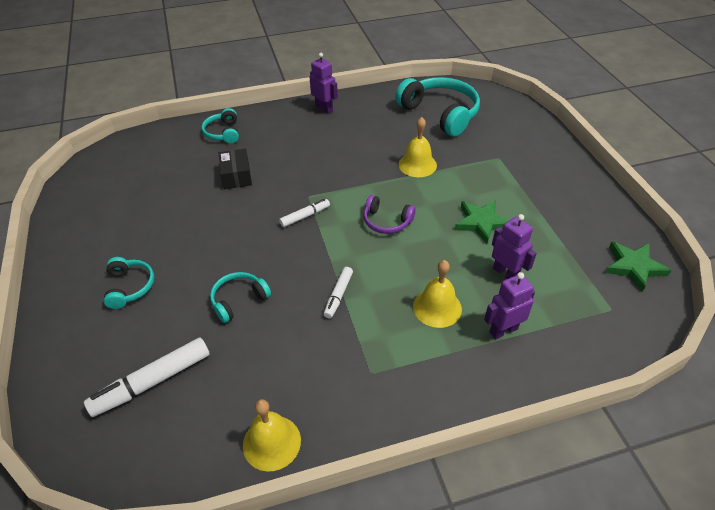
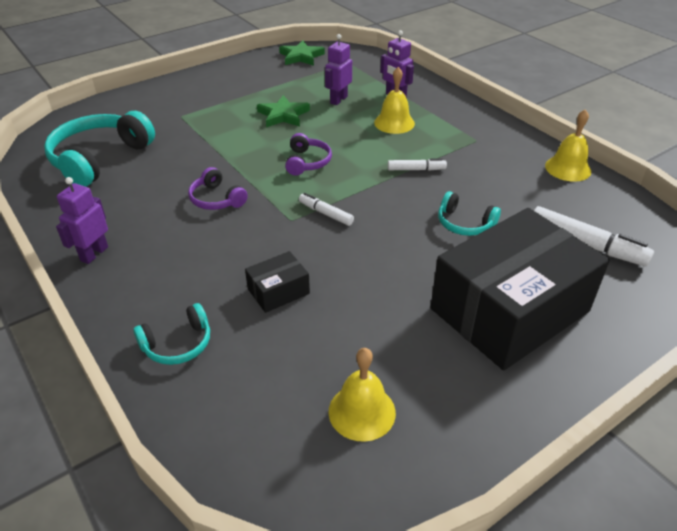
camera: 110 degrees left, 5 degrees down
(130, 287) = (509, 310): turquoise headphones -> black box
(356, 163) = (216, 199): none -> purple headphones
(417, 165) = (207, 159): yellow bell -> yellow bell (362, 411)

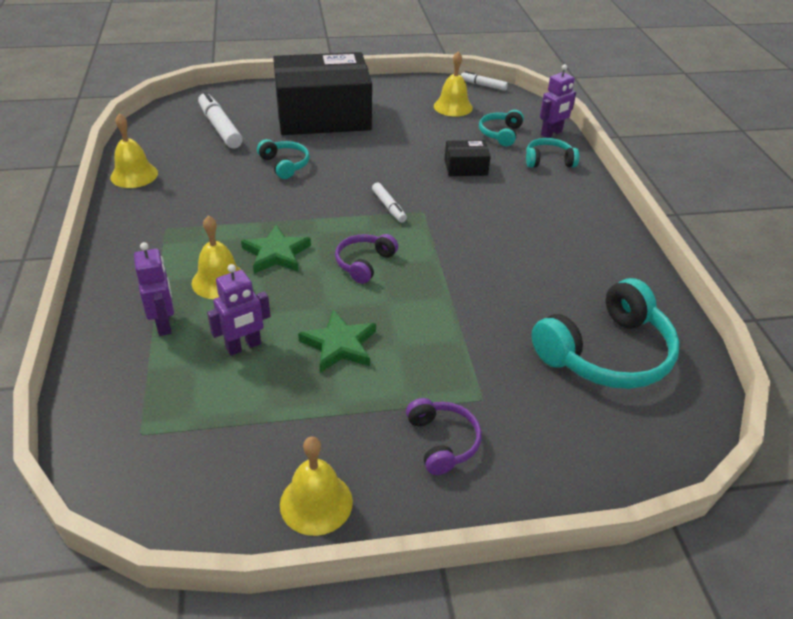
camera: 155 degrees left, 0 degrees up
(94, 254) = (609, 237): purple robot -> purple robot (551, 133)
(216, 199) = (482, 252): purple headphones -> purple headphones (442, 441)
(246, 66) = (316, 503): none -> yellow bell
(261, 374) = (500, 134): none -> turquoise headphones
(301, 56) = (198, 491): green star -> green star (276, 254)
(416, 169) = (266, 219): white marker -> white marker (483, 85)

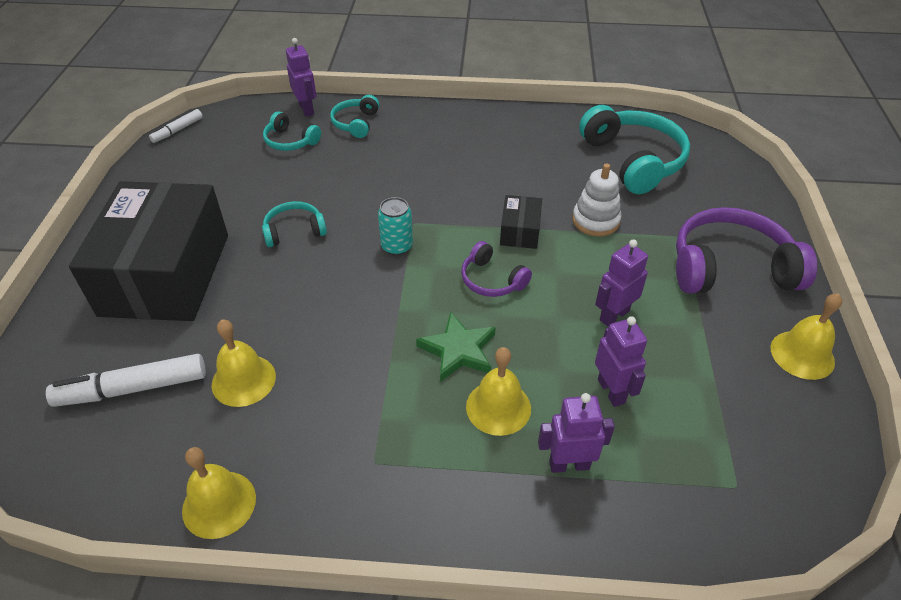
camera: 75 degrees left, 5 degrees up
(285, 165) = (271, 325): turquoise headphones -> turquoise headphones (294, 231)
(339, 345) = (614, 315): green star -> purple robot
(389, 207) = (397, 246): white marker -> turquoise can
(442, 441) = (730, 268): purple headphones -> purple headphones, size x1.92
(453, 107) = (212, 162): yellow bell -> yellow bell (243, 380)
(466, 167) = (344, 178): black box -> black box (520, 231)
(478, 326) = (595, 221): none -> white stacking toy

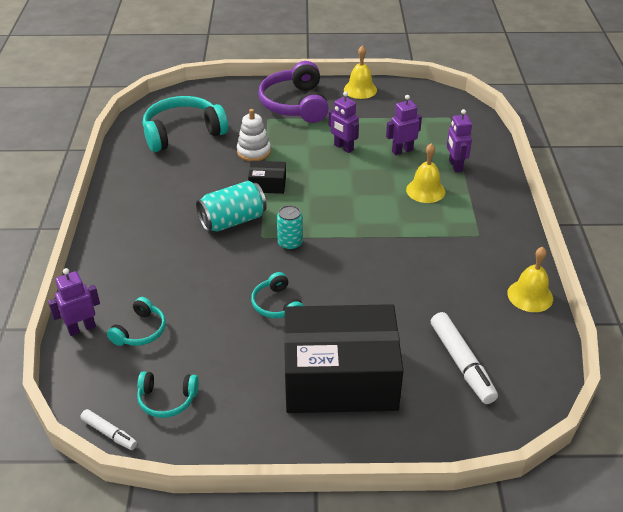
camera: 95 degrees left, 5 degrees down
(243, 380) = (437, 304): yellow bell -> none
(356, 123) = (113, 287): turquoise headphones -> turquoise headphones (167, 399)
(448, 200) = (232, 221): none -> turquoise can
(458, 350) = (386, 208): green star -> none
(492, 280) = (320, 196): purple headphones -> none

